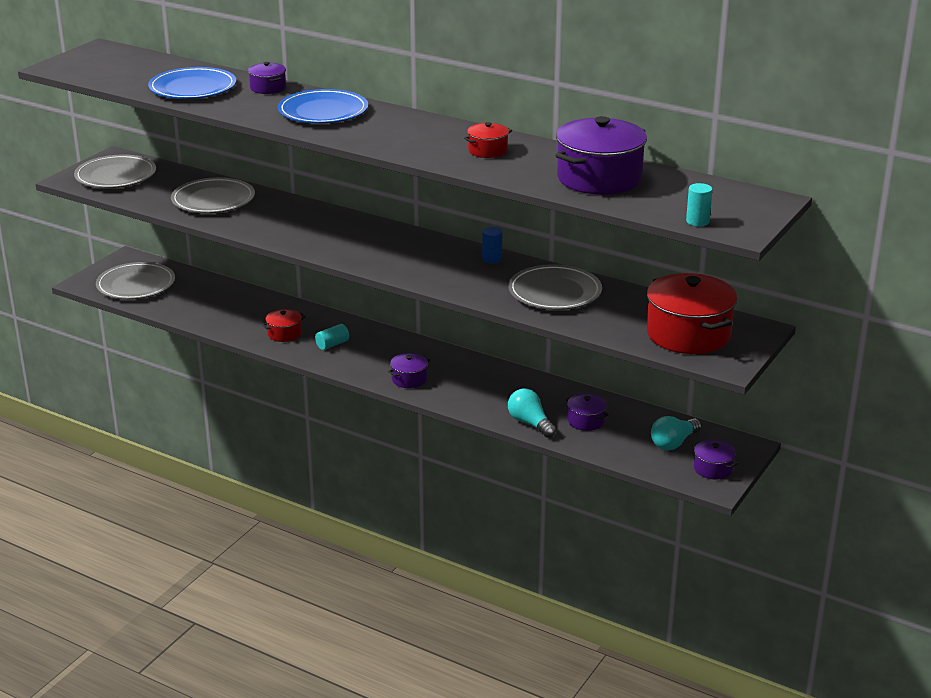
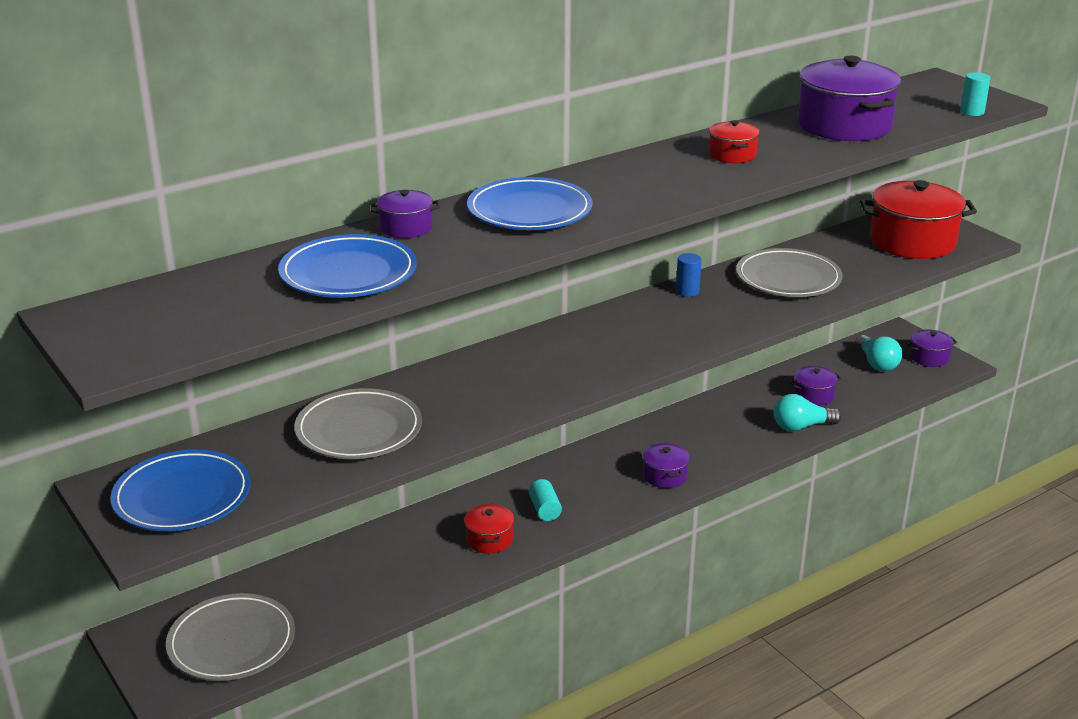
camera: 65 degrees left, 0 degrees up
(116, 176) = (182, 496): grey plate -> blue plate

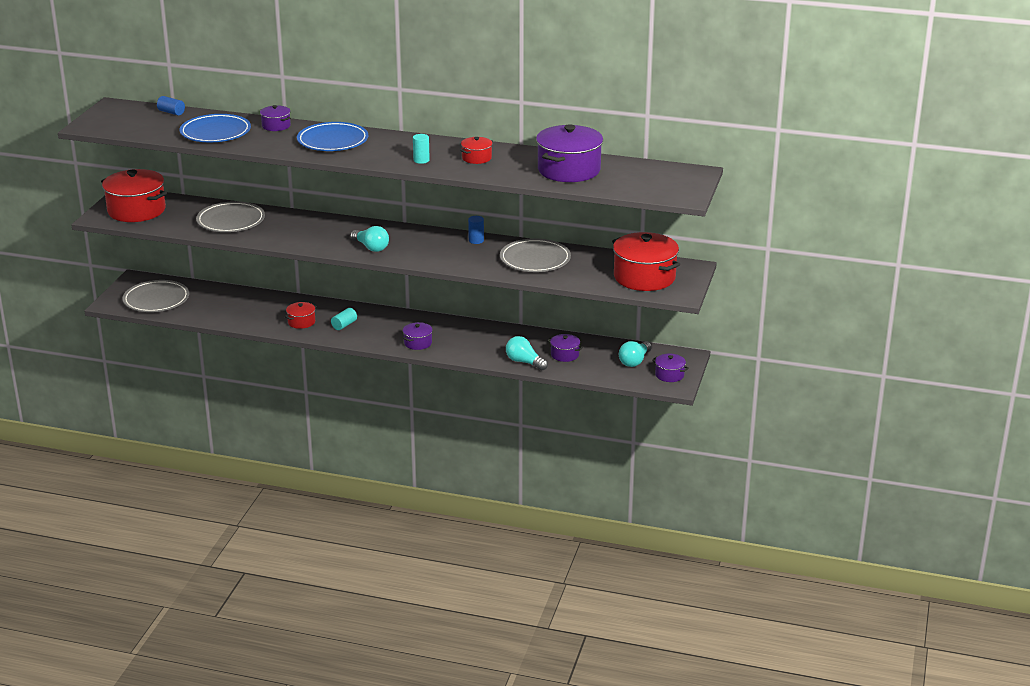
camera: 50 degrees right, 0 degrees up
(182, 496) = (136, 210): blue plate -> red pot
(202, 280) = (171, 112): none -> blue cylinder
(608, 361) = (371, 247): none -> turquoise light bulb
(972, 112) = (653, 193): turquoise cylinder -> turquoise cylinder (421, 160)

